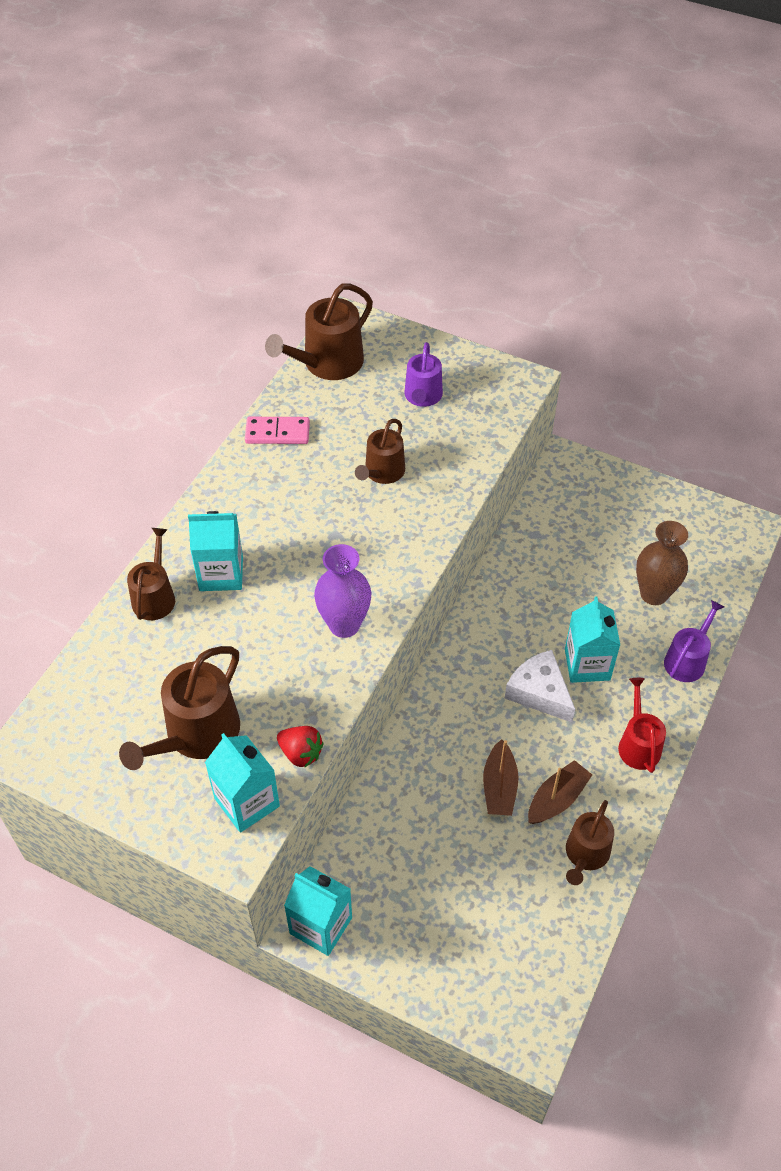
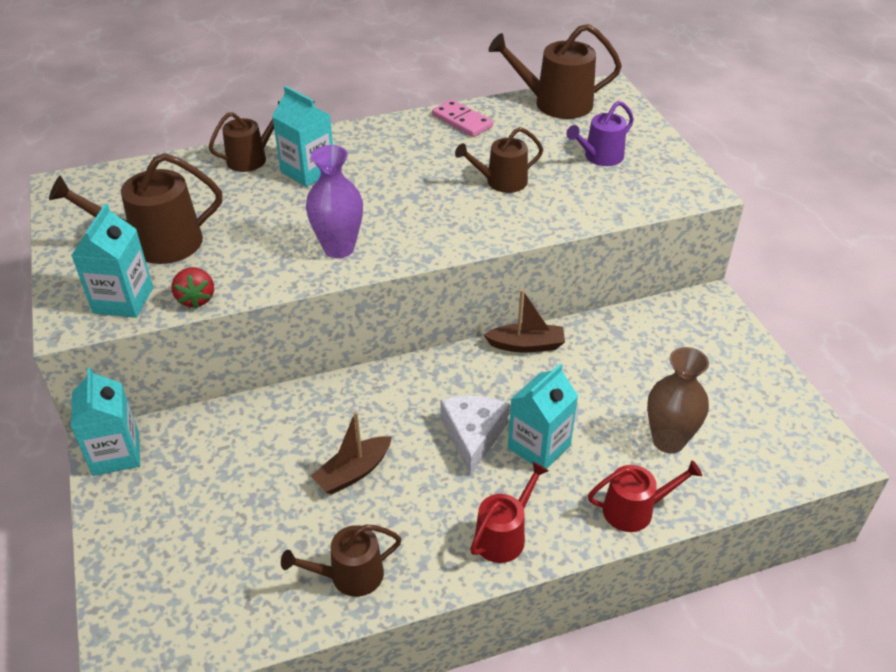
camera: 45 degrees right, 10 degrees down
(557, 799) = (383, 517): brown boat -> brown boat (526, 345)
(687, 660) = (634, 510): purple watering can -> red watering can

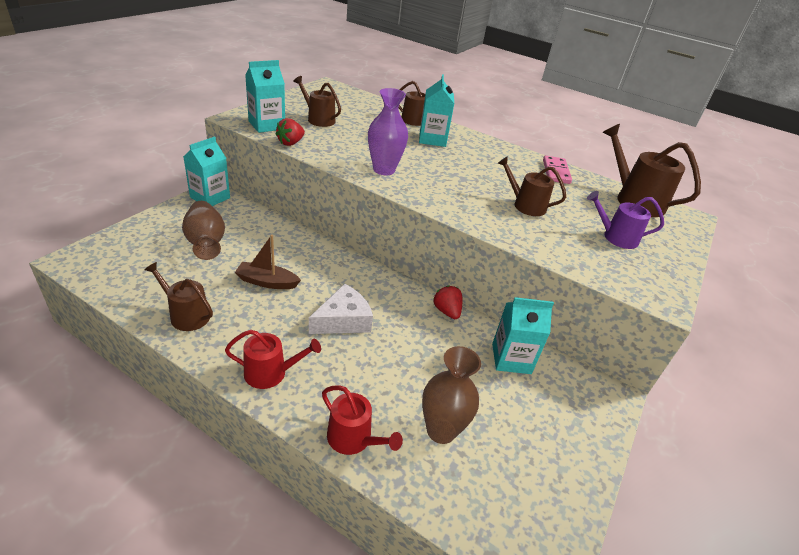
camera: 45 degrees right, 5 degrees down
(157, 243) = (318, 119): brown watering can -> brown watering can, size x0.64
(219, 500) = (206, 242): none -> brown vase
(526, 345) = (447, 311): brown boat -> red strawberry
(539, 446) = (364, 357): turquoise carton -> turquoise carton (511, 358)

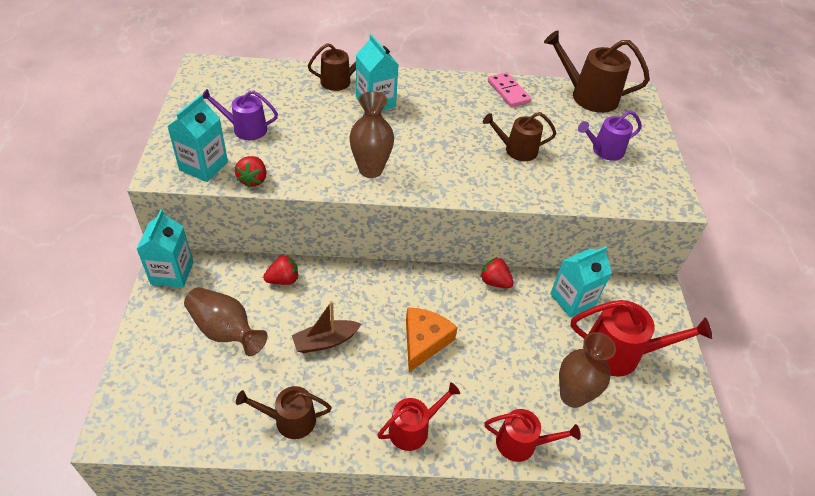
camera: 30 degrees left, 10 degrees up
(278, 233) = (283, 280): none -> red strawberry
(318, 119) = (245, 129): brown watering can -> purple watering can
(343, 320) = (424, 341): white cheese -> orange cheese
(384, 170) = (370, 170): purple vase -> brown vase
(523, 423) = (619, 353): none -> red watering can

